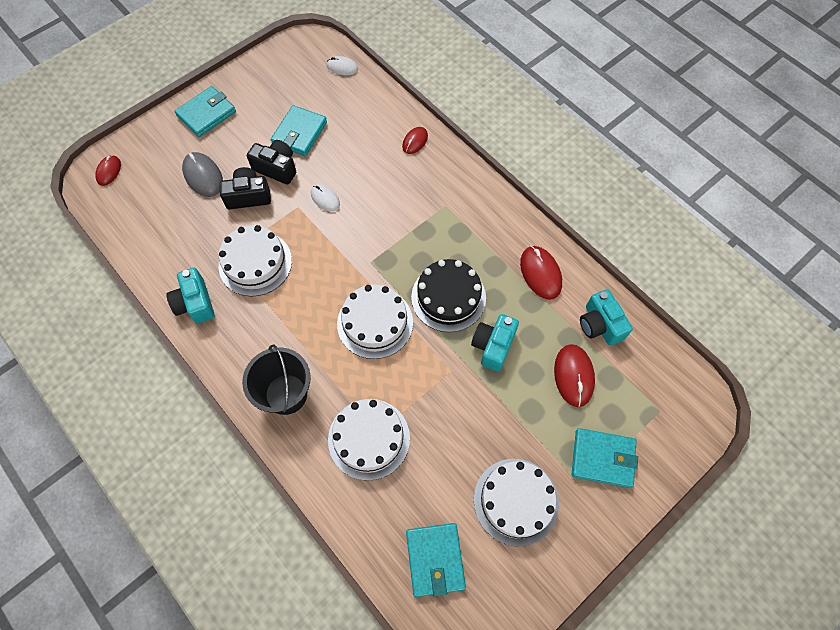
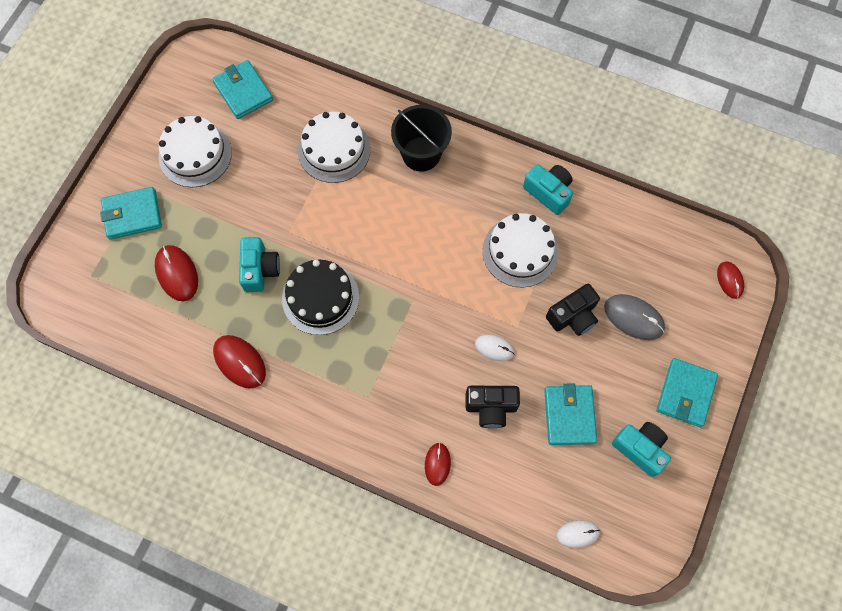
camera: 155 degrees right, 5 degrees up
(276, 168) = (566, 361): black camera -> black camera (491, 407)
(375, 323) = (377, 244): white cake -> none
(600, 325) = (165, 333): turquoise camera -> turquoise camera (640, 449)

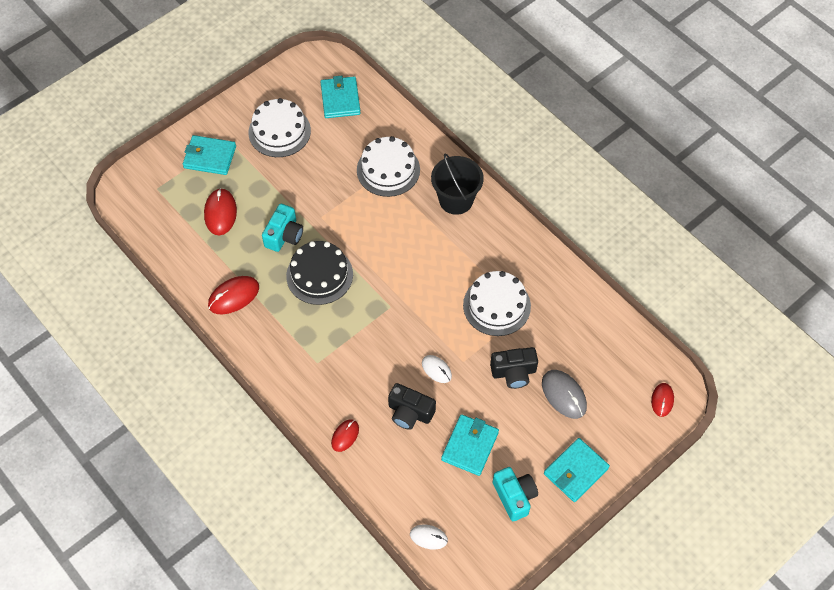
camera: 25 degrees right, 10 degrees down
(239, 362) = (233, 296): red mouse -> red mouse turned 75 degrees clockwise
(548, 192) = (545, 270): turquoise camera -> none

